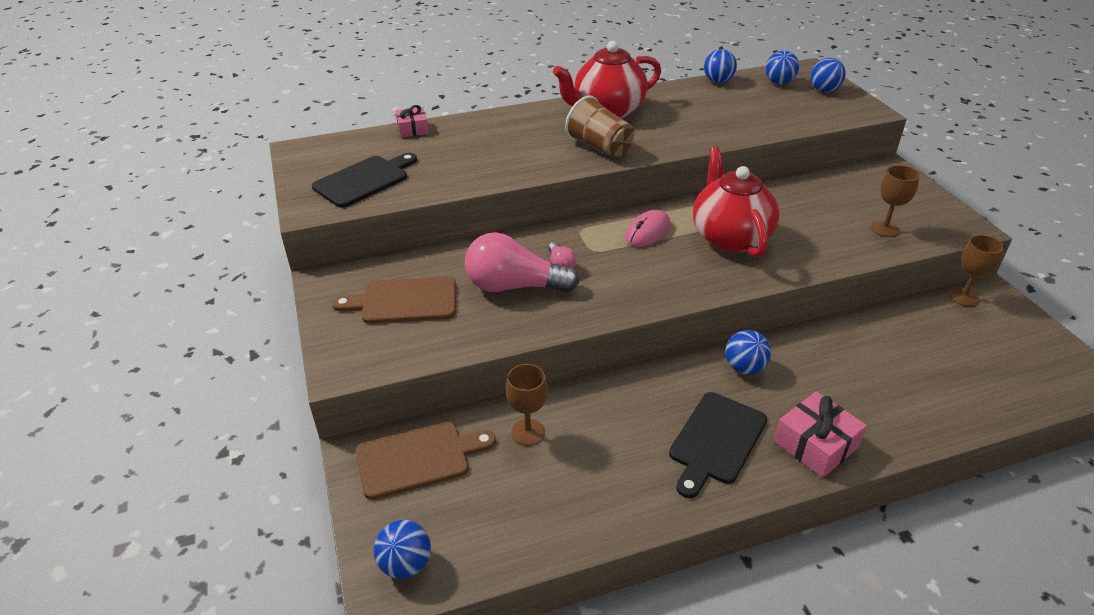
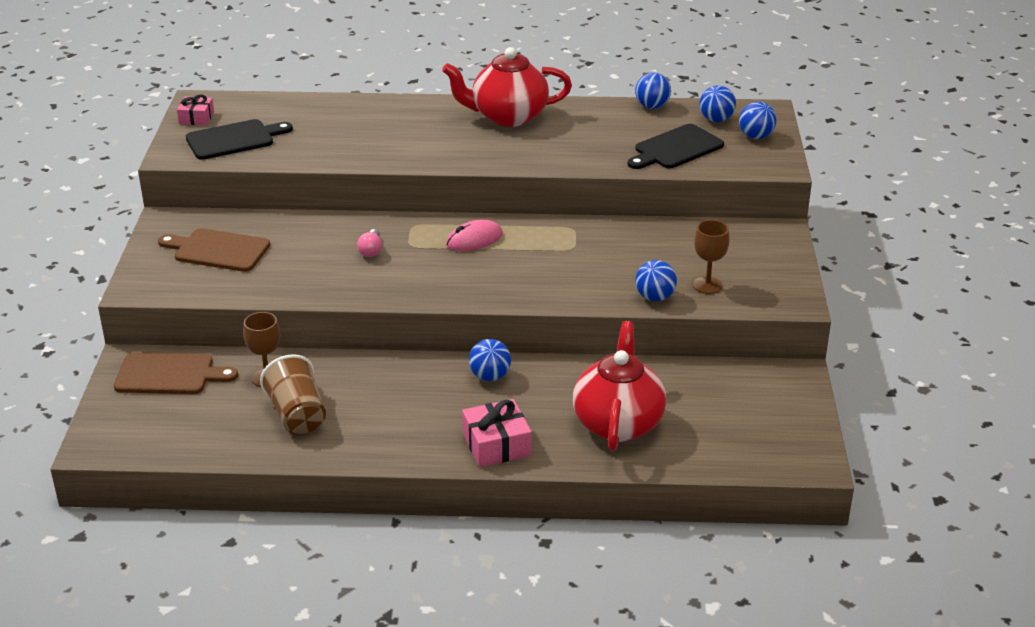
camera: 20 degrees right, 5 degrees down
(405, 564) = (116, 436): blue ball -> blue ball (654, 297)
(413, 129) = (310, 100): pink gift -> pink gift (196, 118)
(514, 286) = (317, 259): pink light bulb -> none
(600, 147) = (467, 150): brown cup -> brown cup (297, 415)
(715, 441) = (414, 421): black cutting board -> black cutting board (675, 148)
(730, 237) = (547, 260): red teapot -> red teapot (618, 423)
(963, 297) = (763, 371): brown goblet -> none

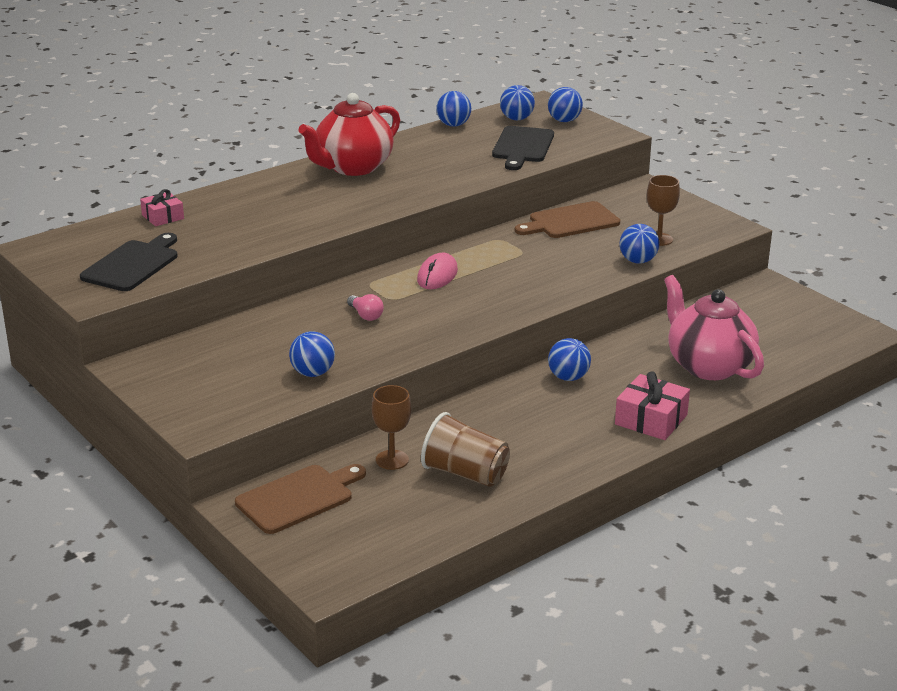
camera: 40 degrees left, 5 degrees down
(196, 118) = (60, 261): pink gift -> pink gift (163, 217)
(218, 250) = (225, 369): brown cutting board -> brown cutting board (570, 222)
(265, 280) = (312, 373): none -> blue ball
(618, 423) = (708, 366): red teapot -> pink teapot

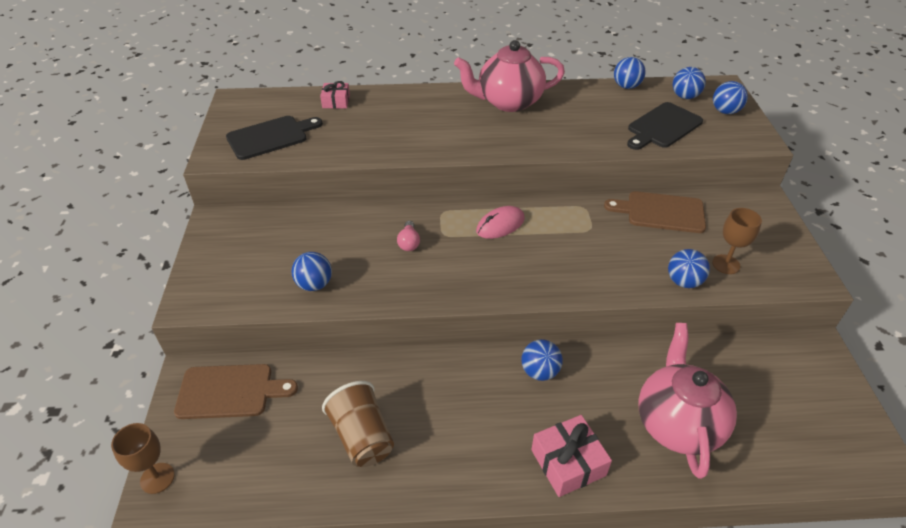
camera: 35 degrees right, 15 degrees up
(352, 167) = (508, 102): red teapot -> pink teapot
(392, 460) = (326, 389): brown goblet -> brown goblet (157, 478)

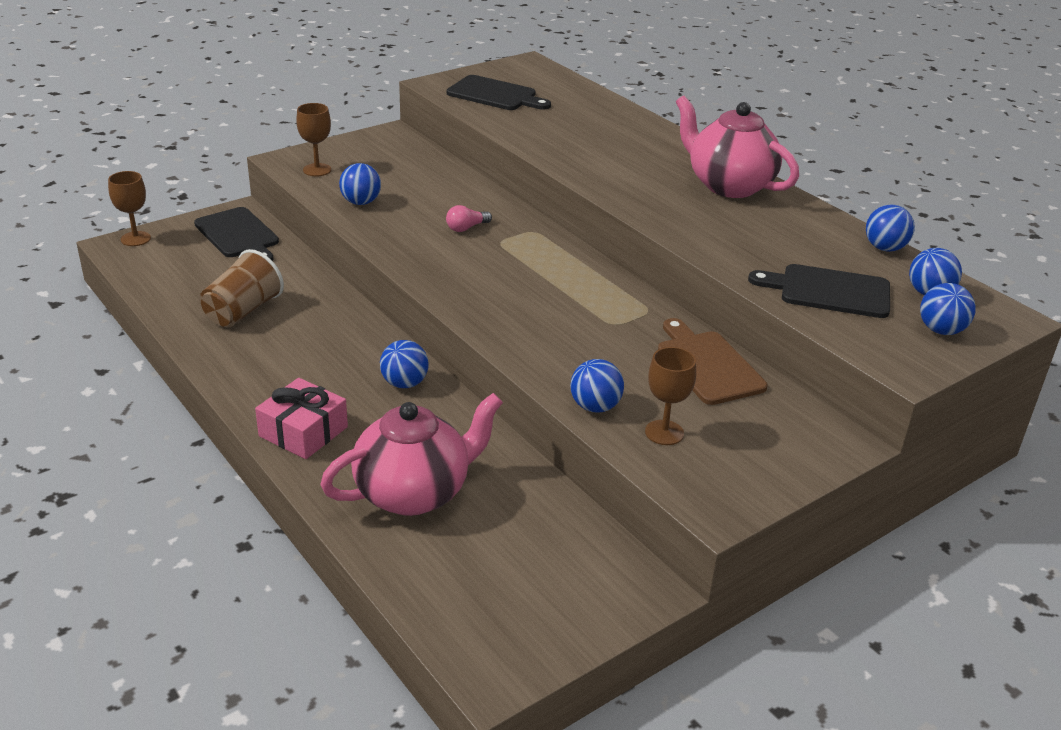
camera: 55 degrees right, 10 degrees down
(230, 289) = (317, 170): none -> brown goblet
(230, 391) = (238, 235): brown cutting board -> black cutting board
(336, 101) = (592, 103): pink gift -> none
(500, 225) = (552, 268): pink mouse -> none

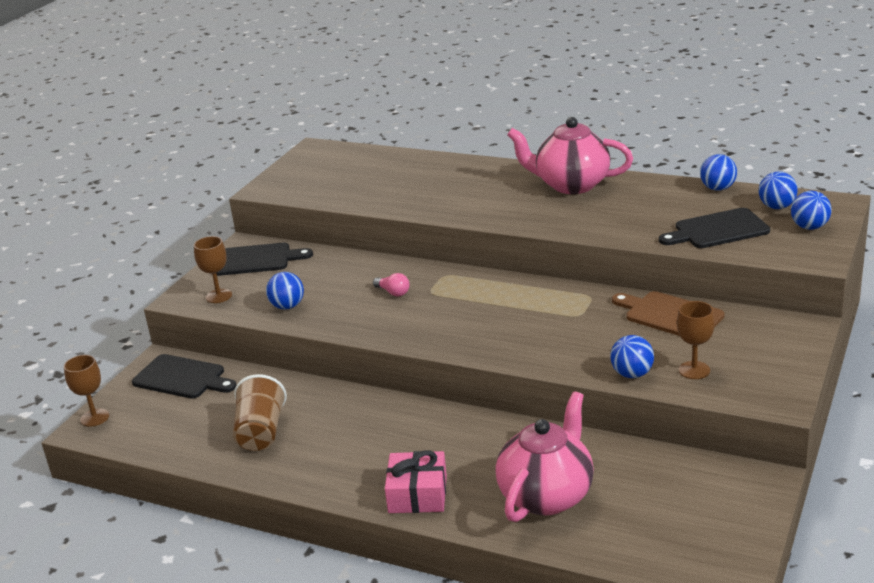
camera: 25 degrees left, 5 degrees down
(404, 383) = (451, 427): blue ball -> none
(466, 228) = (393, 292): pink light bulb -> pink light bulb turned 75 degrees counterclockwise
(495, 95) = (321, 181): black cutting board -> black cutting board (256, 260)

